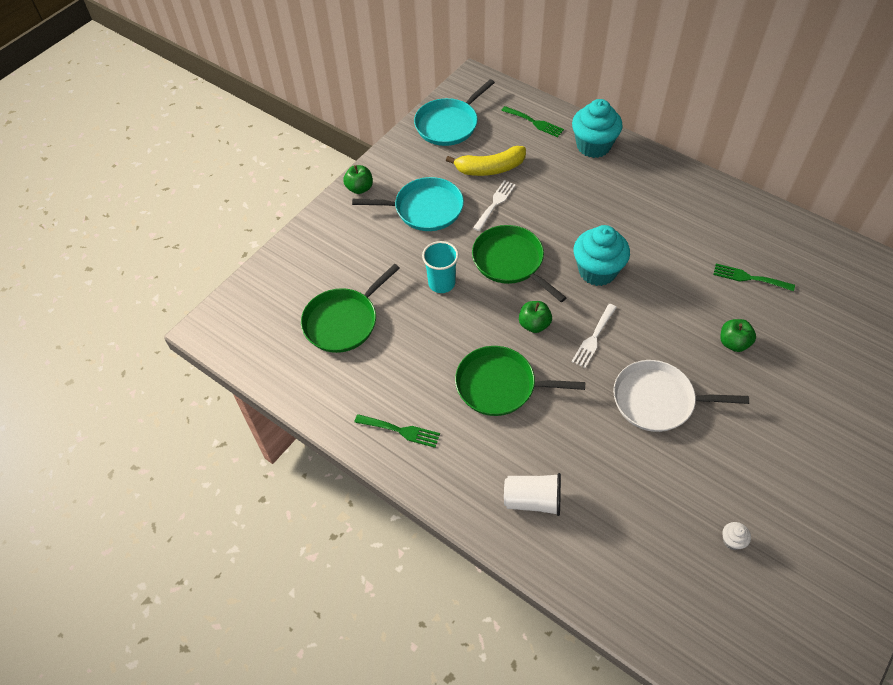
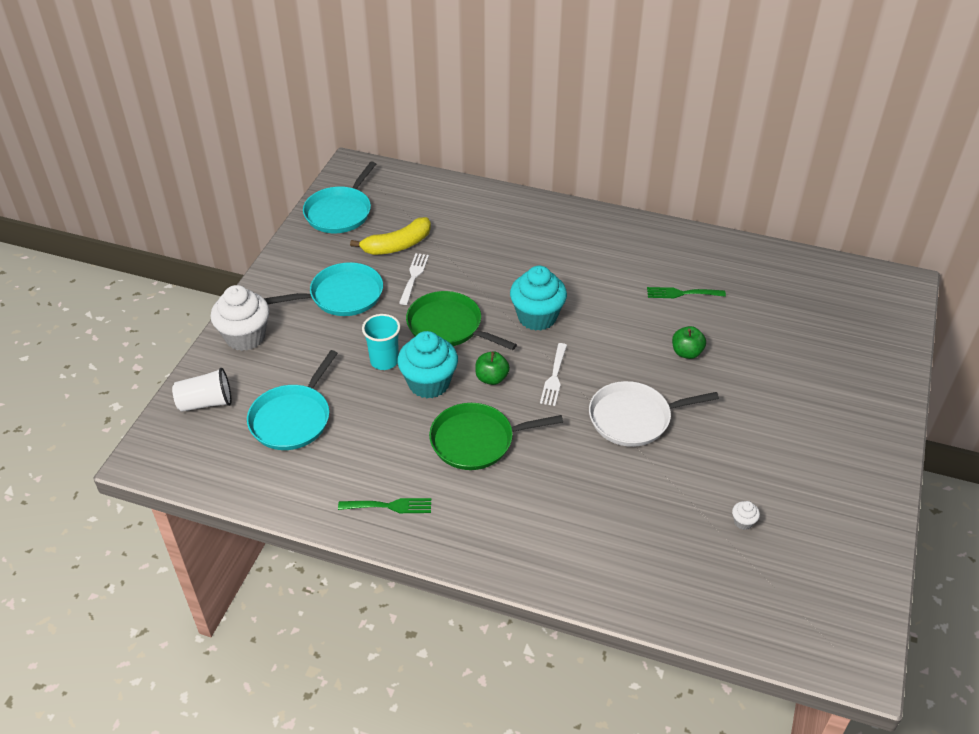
camera: 20 degrees left, 10 degrees down
(328, 231) = (245, 337): none -> white cupcake
(343, 321) = (292, 418): green pan -> turquoise pan
(359, 188) = (265, 289): green apple -> none
(532, 500) = (545, 535): white cup -> white cup (206, 403)
(534, 122) = (428, 195): green fork -> none
(593, 146) = (494, 206): turquoise cupcake -> turquoise cupcake (429, 383)

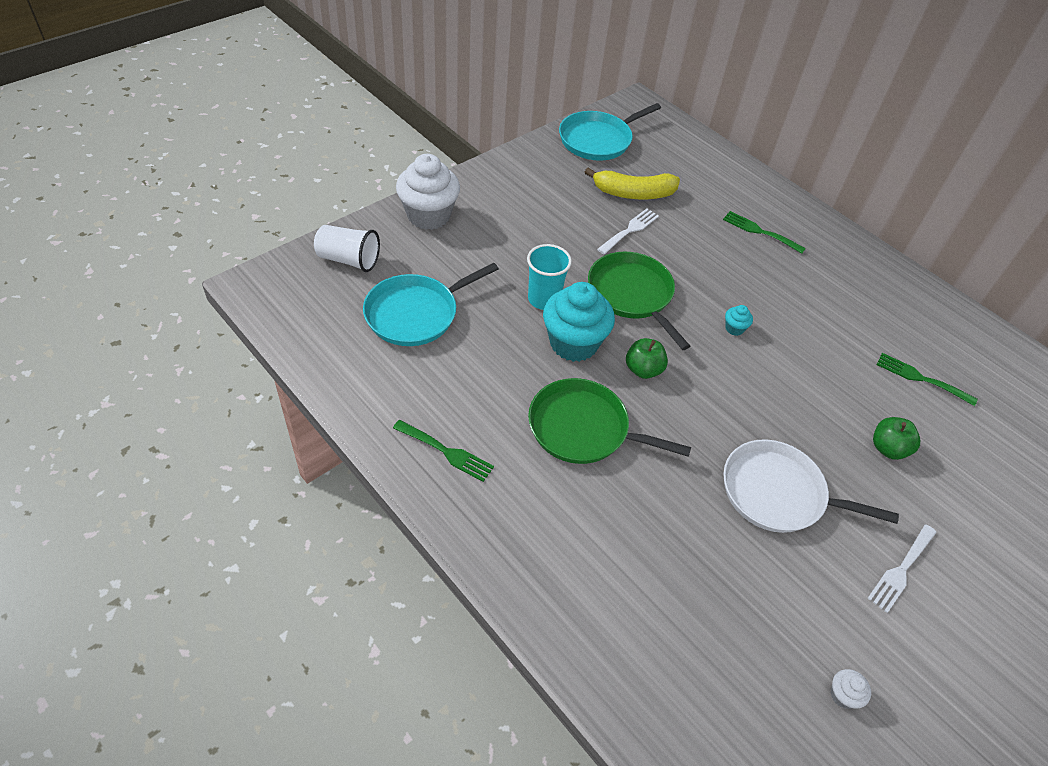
camera: 25 degrees right, 5 degrees up
(342, 295) = (546, 217): turquoise pan -> none
(511, 234) = (759, 231): none -> green fork
(537, 317) = (734, 328): turquoise cupcake -> turquoise cupcake, size x0.41
(554, 377) = (713, 402): white fork -> white fork (901, 570)

